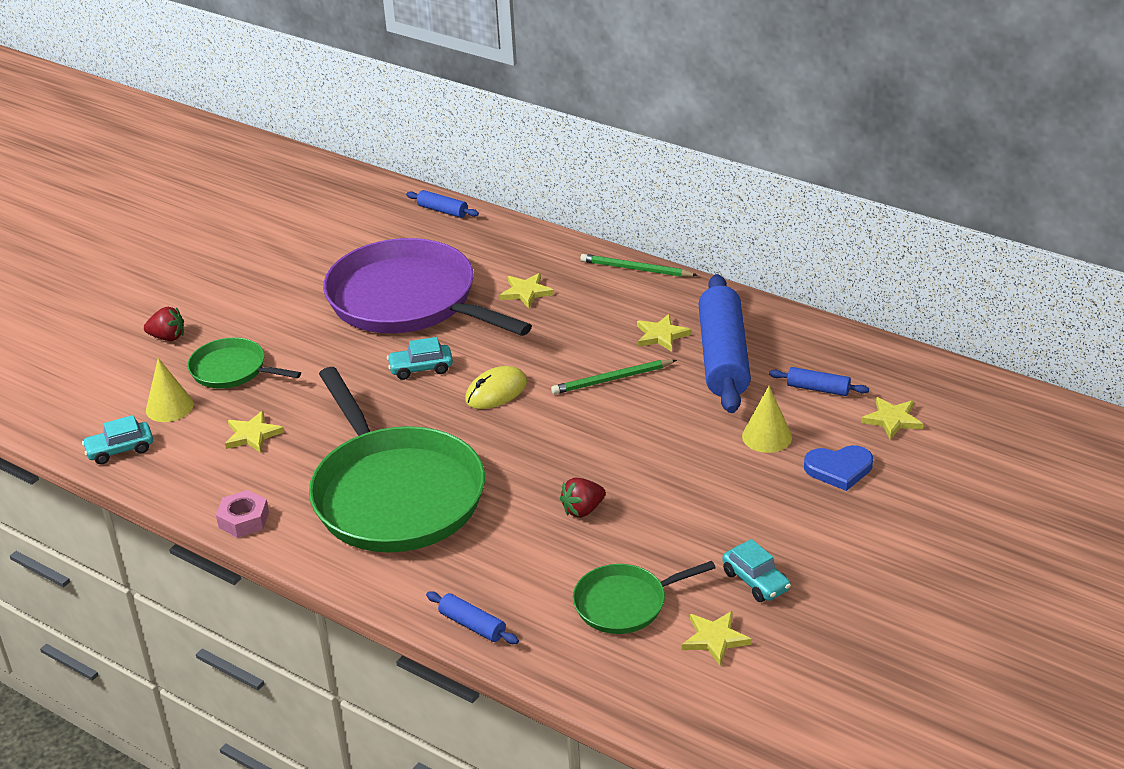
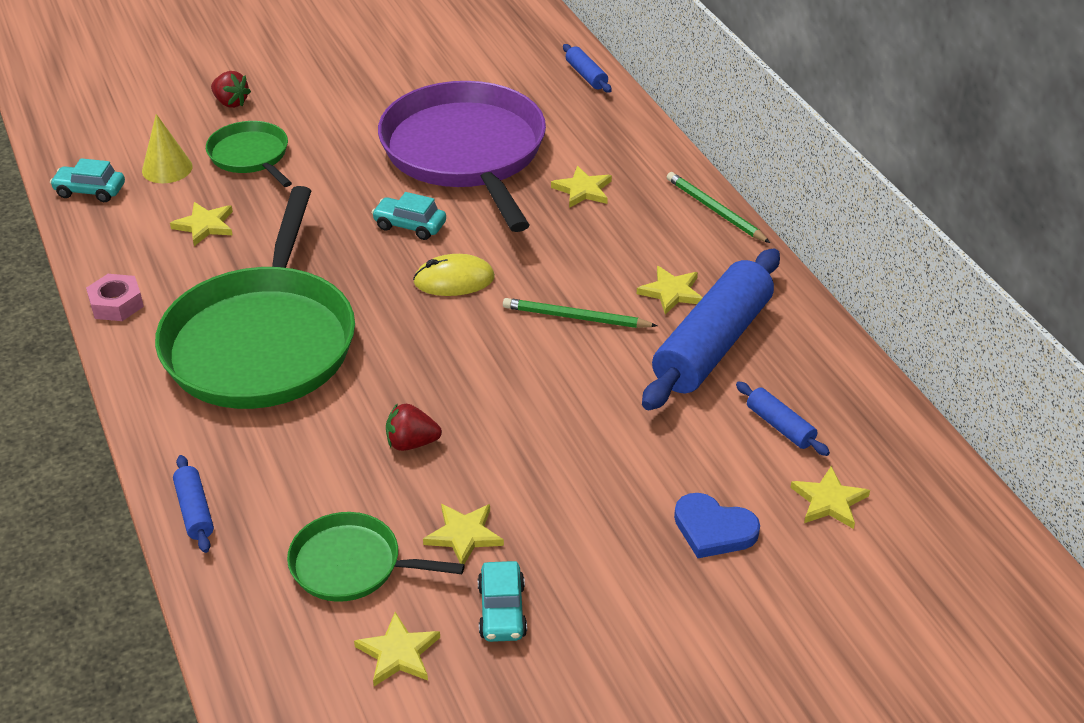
camera: 30 degrees right, 5 degrees up
(682, 549) = (464, 535): none -> yellow star
(767, 436) = (672, 454): yellow cone -> none

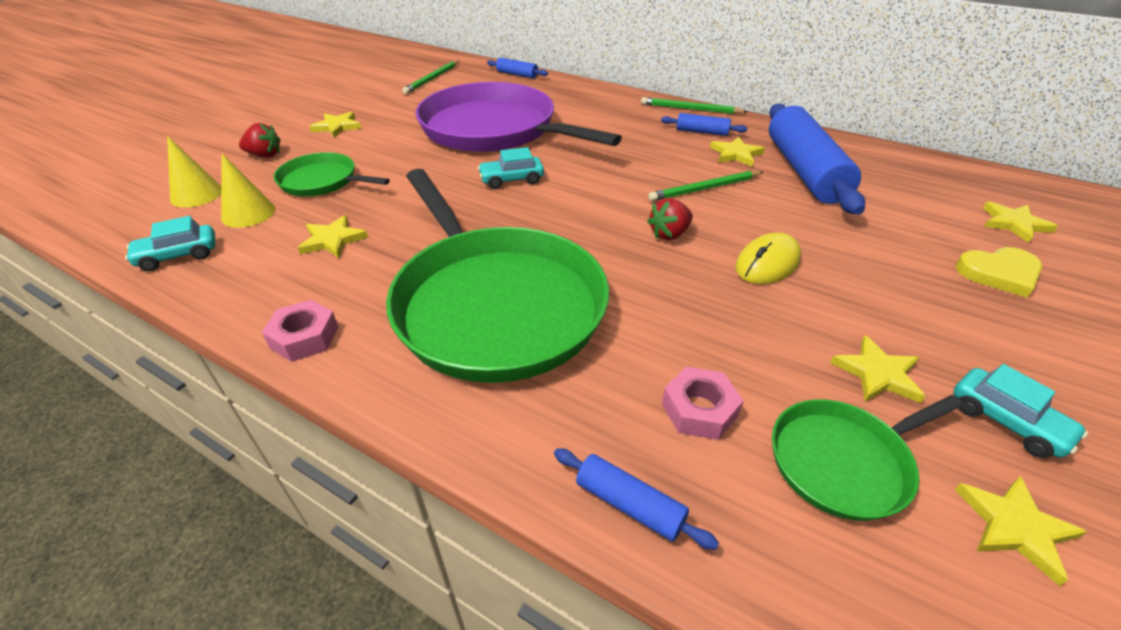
camera: 35 degrees left, 0 degrees up
(145, 129) = (196, 194): none -> yellow cone
(305, 487) = (699, 410): none -> pink nut
(411, 443) = (728, 322): red strawberry -> red strawberry (669, 234)
(454, 280) = (591, 199): yellow mouse -> yellow mouse (767, 263)
(484, 48) = (432, 79): none -> green pencil
(583, 190) = (600, 124): yellow star -> yellow star (337, 126)
(713, 529) = (999, 273): blue heart -> yellow heart
(780, 426) = (915, 196): blue rolling pin -> blue rolling pin (702, 132)

